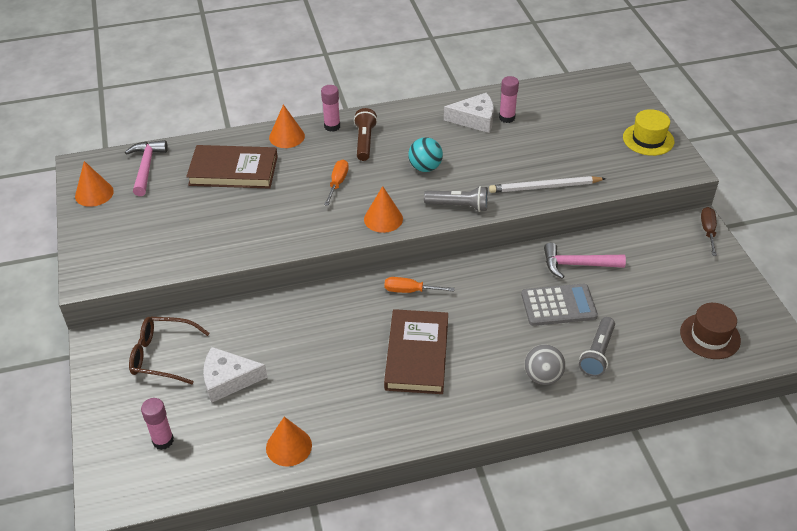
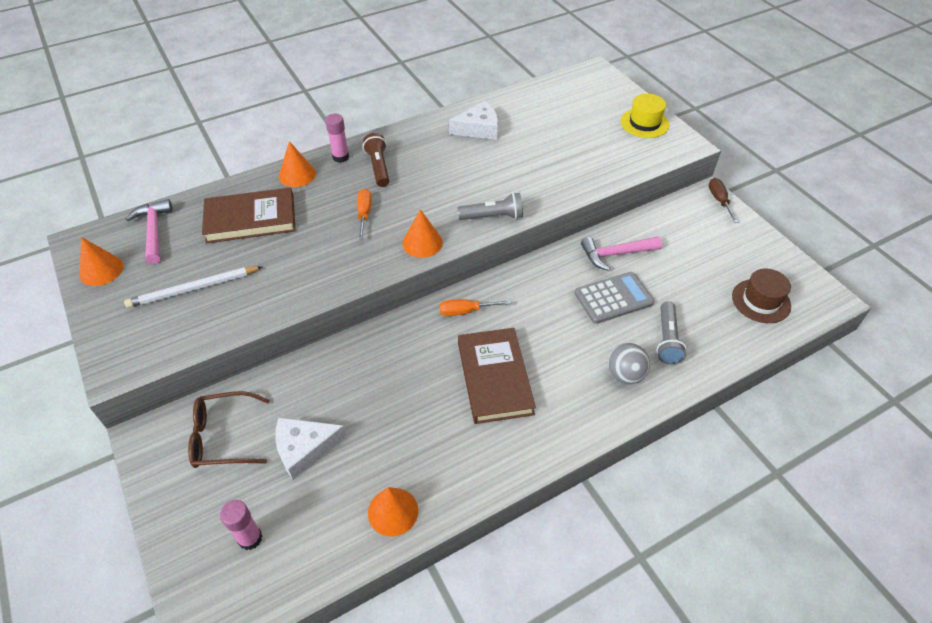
camera: 15 degrees left, 5 degrees up
(425, 167) = (447, 183): turquoise ball -> none
(507, 118) = (508, 123): pink glue stick -> none
(545, 187) = (568, 183): white pencil -> white pencil (194, 289)

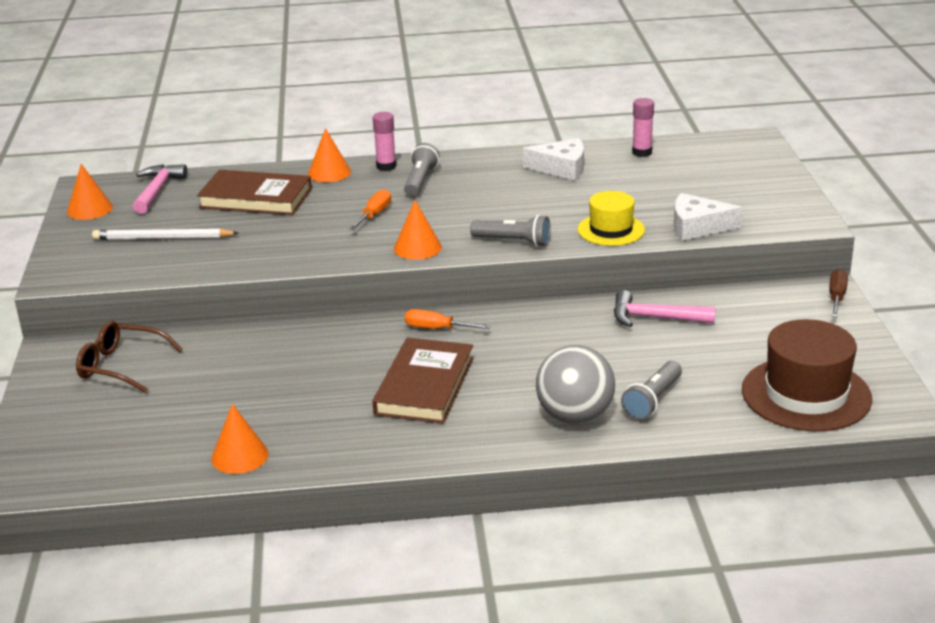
camera: 25 degrees right, 20 degrees down
(250, 538) = (94, 440): pink glue stick -> pink glue stick (642, 152)
(304, 449) = (190, 392): white cheese -> white cheese (697, 227)
(378, 167) = (420, 181): brown flashlight -> grey flashlight
(613, 298) = (618, 353): grey calculator -> none
(625, 375) = (575, 417): grey ball -> grey ball, size x1.54
(644, 123) = (774, 195): yellow hat -> yellow hat (611, 230)
(761, 301) = (806, 394): brown hat -> brown hat, size x1.65

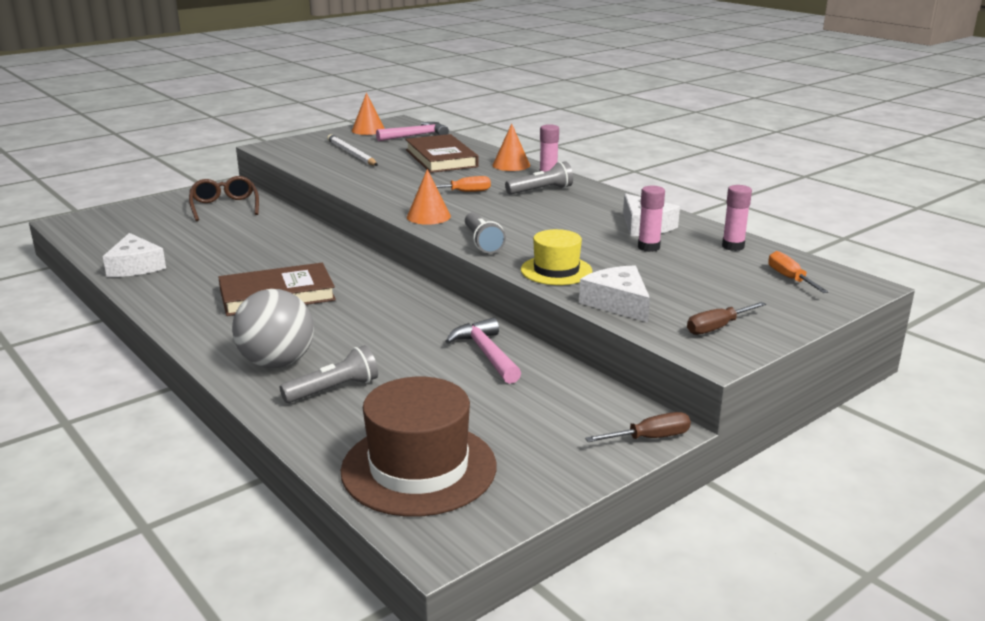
camera: 55 degrees right, 5 degrees down
(239, 456) = (135, 266): orange cone -> white cheese
(437, 329) = (369, 276): orange screwdriver -> orange screwdriver (790, 279)
(606, 181) = (648, 247): none -> pink glue stick
(652, 400) = (334, 390): grey flashlight -> grey flashlight turned 150 degrees clockwise
(772, 207) = (717, 327): none -> brown screwdriver

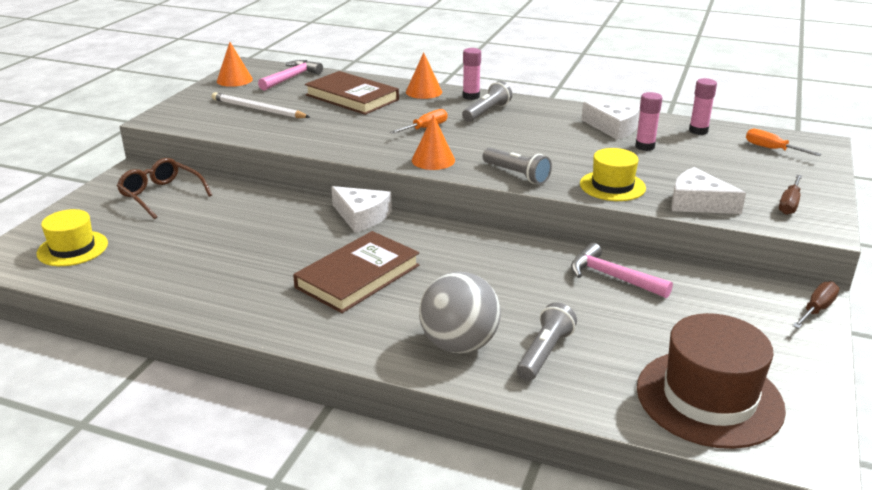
camera: 30 degrees left, 5 degrees up
(118, 227) = (72, 248): none -> yellow hat
(135, 266) = (163, 288): white cheese -> white cheese (361, 216)

